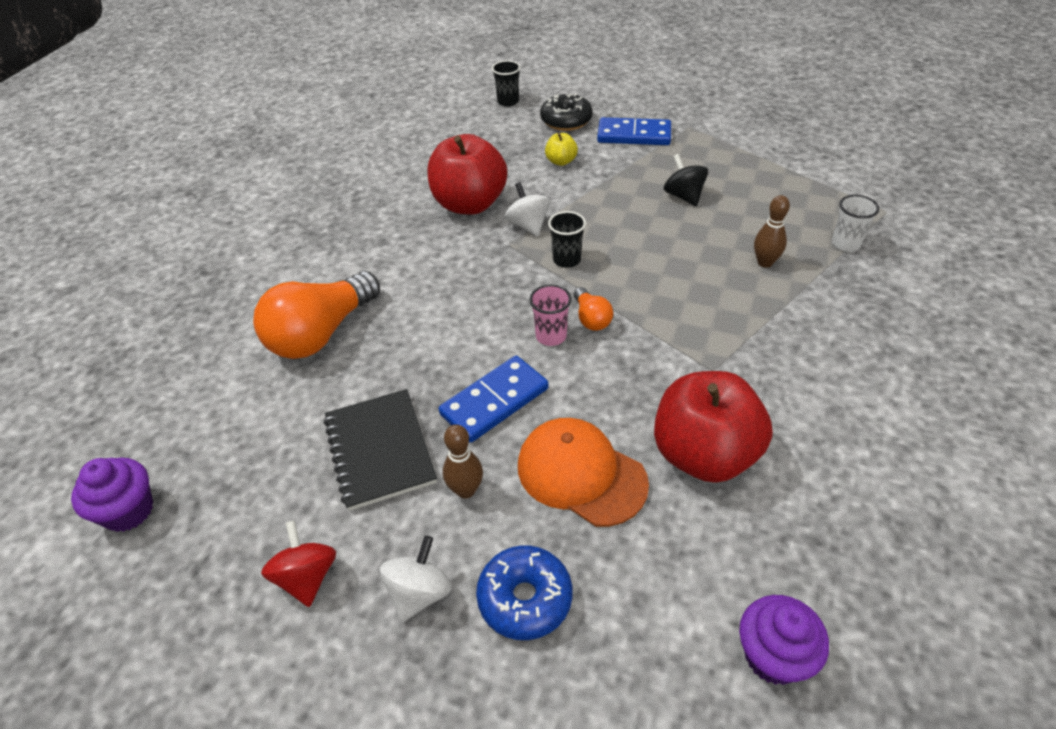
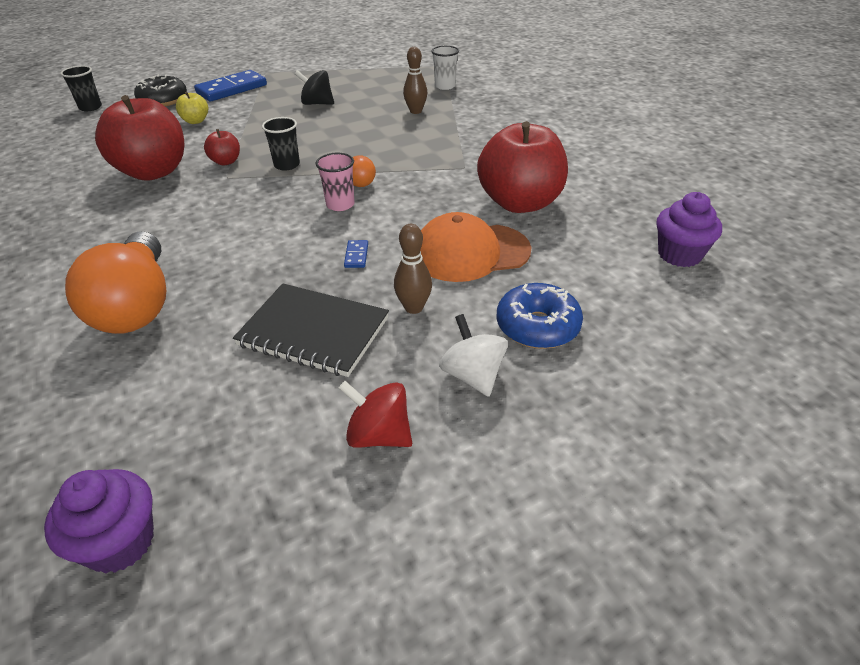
camera: 50 degrees left, 5 degrees down
(494, 401) = (356, 255): blue domino -> blue domino, size x0.42
(528, 225) = (226, 162): white spinning top -> red apple

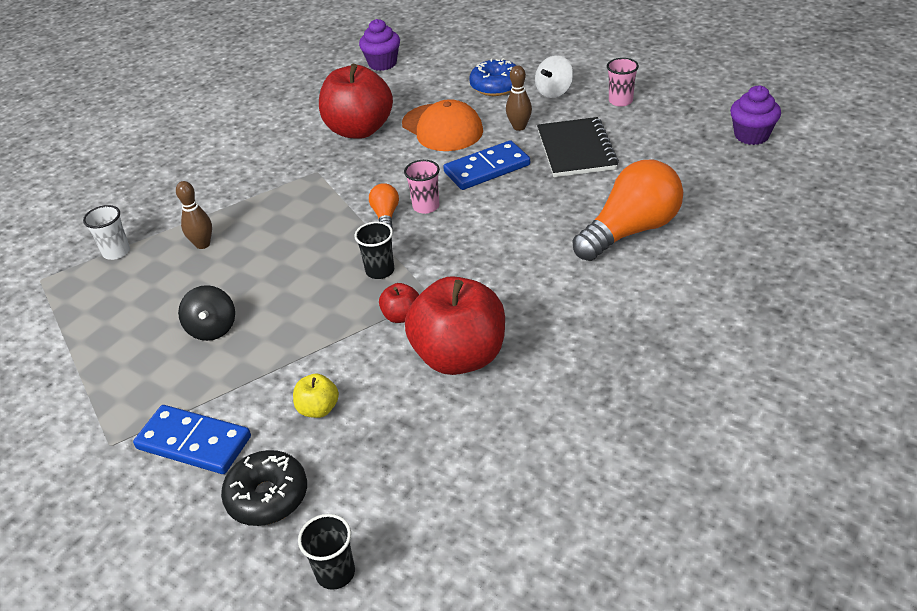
camera: 115 degrees left, 0 degrees up
(356, 255) = (487, 169): blue domino -> blue domino, size x2.36
(379, 435) = (620, 101): red spinning top -> pink cup

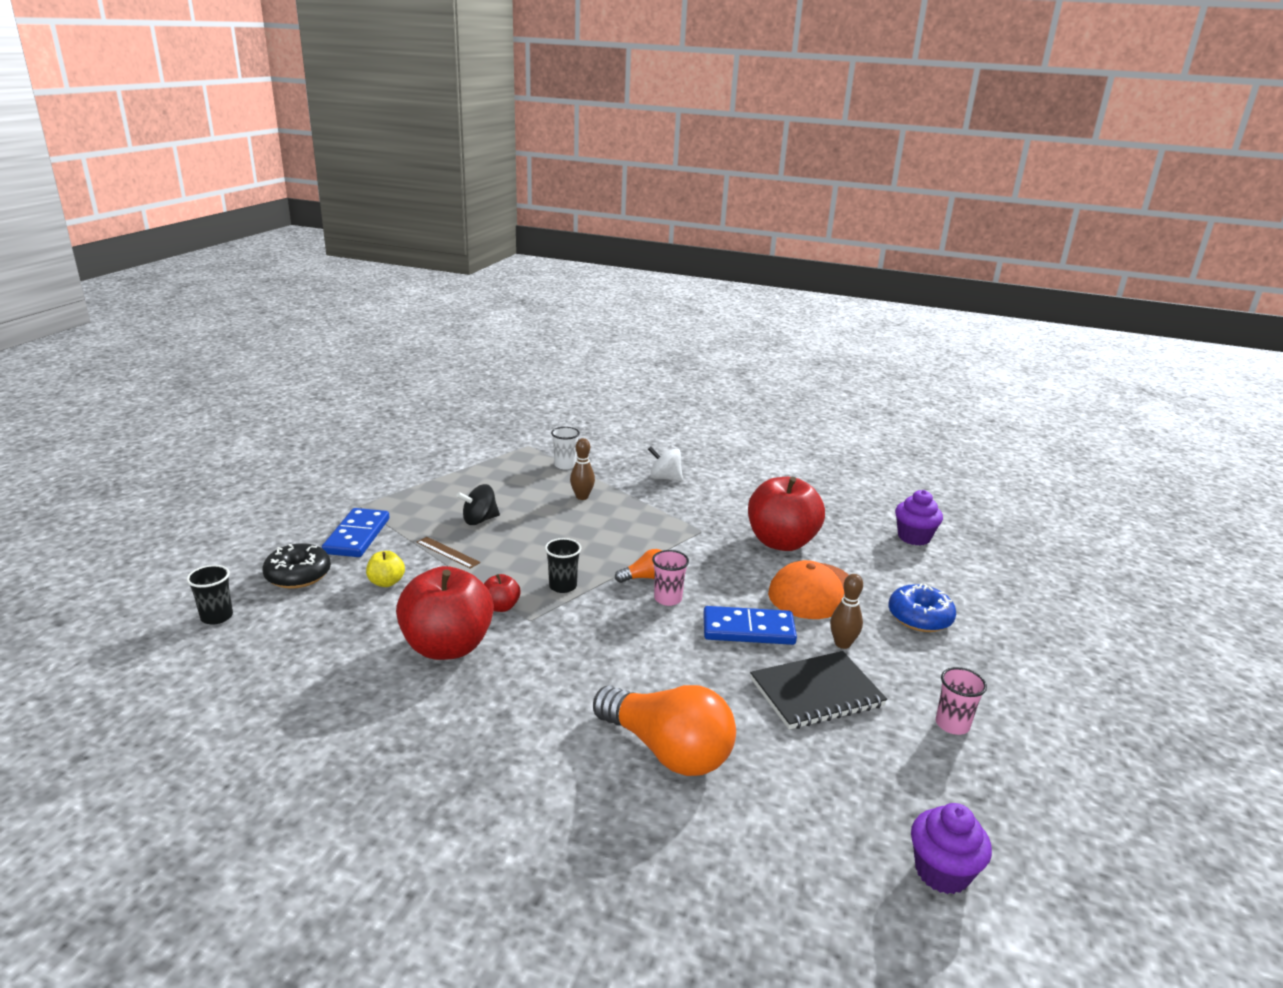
camera: 70 degrees right, 15 degrees down
(274, 356) = (448, 552): none -> brown ruler
(487, 169) = (748, 630): blue domino -> blue domino turned 45 degrees counterclockwise
(554, 92) = (937, 664): white spinning top -> white spinning top (665, 478)

